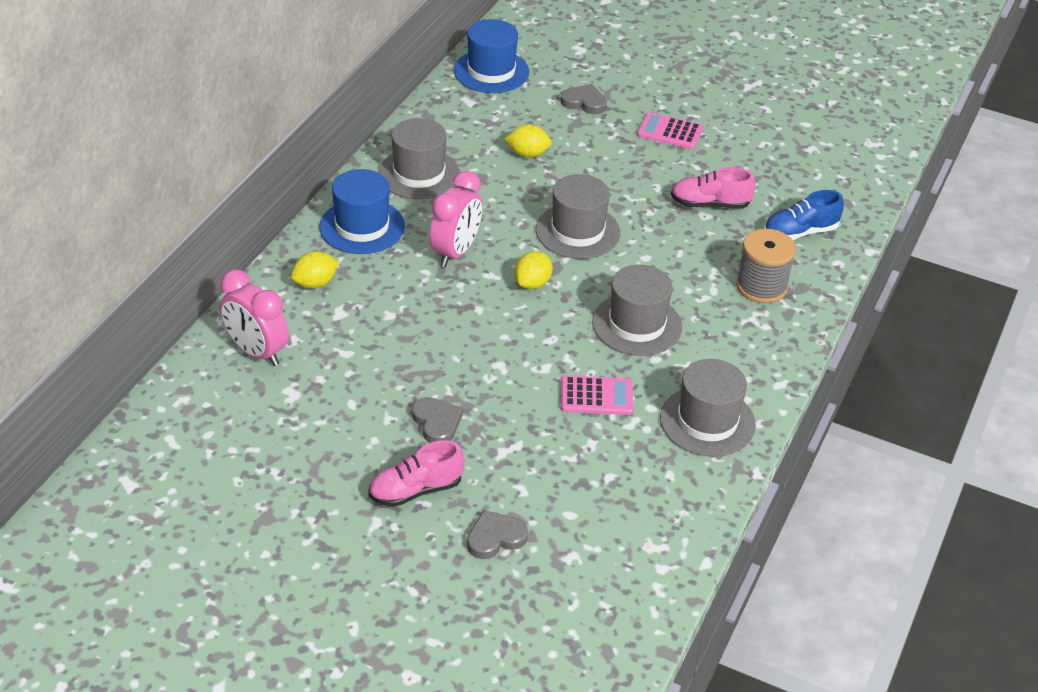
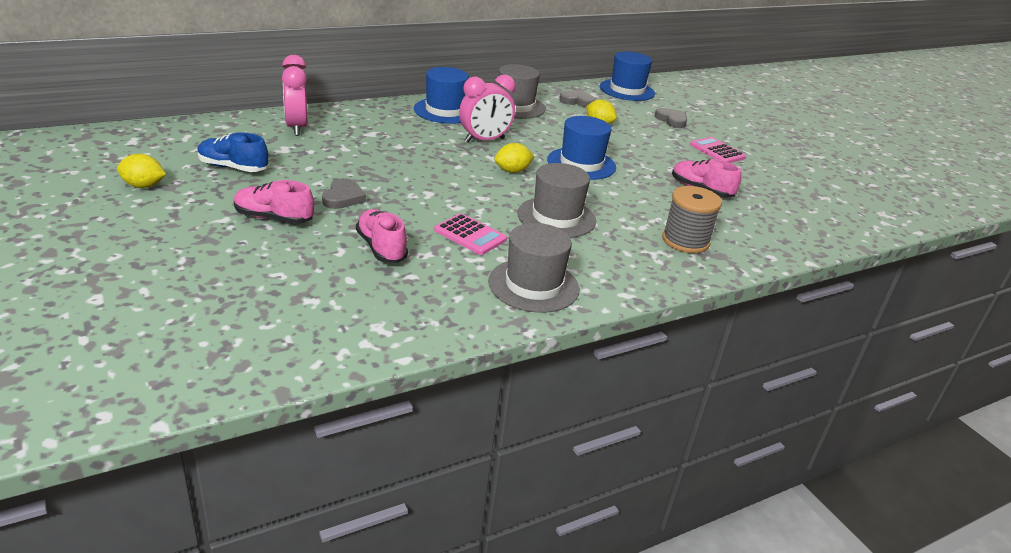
camera: 35 degrees right, 10 degrees down
(315, 283) = (378, 118): yellow lemon -> yellow lemon (143, 186)
(495, 538) = (280, 264): grey heart -> grey heart (577, 101)
(548, 462) = (381, 248): none -> pink shoe
(577, 231) = (581, 164): grey hat -> blue hat
(800, 232) = (758, 230): blue shoe -> blue shoe (233, 167)

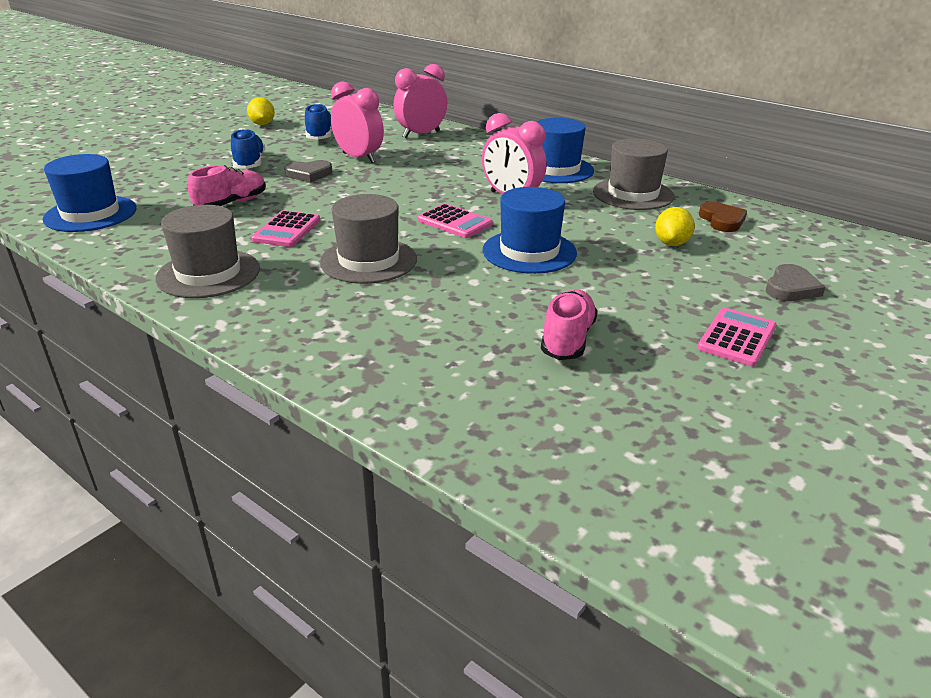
camera: 70 degrees right, 0 degrees up
(274, 218) = (249, 163): pink shoe -> blue shoe
(326, 167) = (359, 158): none -> pink clock
(512, 171) = (454, 222): yellow lemon -> pink calculator
(577, 101) = (722, 220): grey heart -> brown heart
(627, 90) = (837, 242): blue hat -> blue hat (90, 214)
(685, 241) = (389, 345): grey spool -> none

